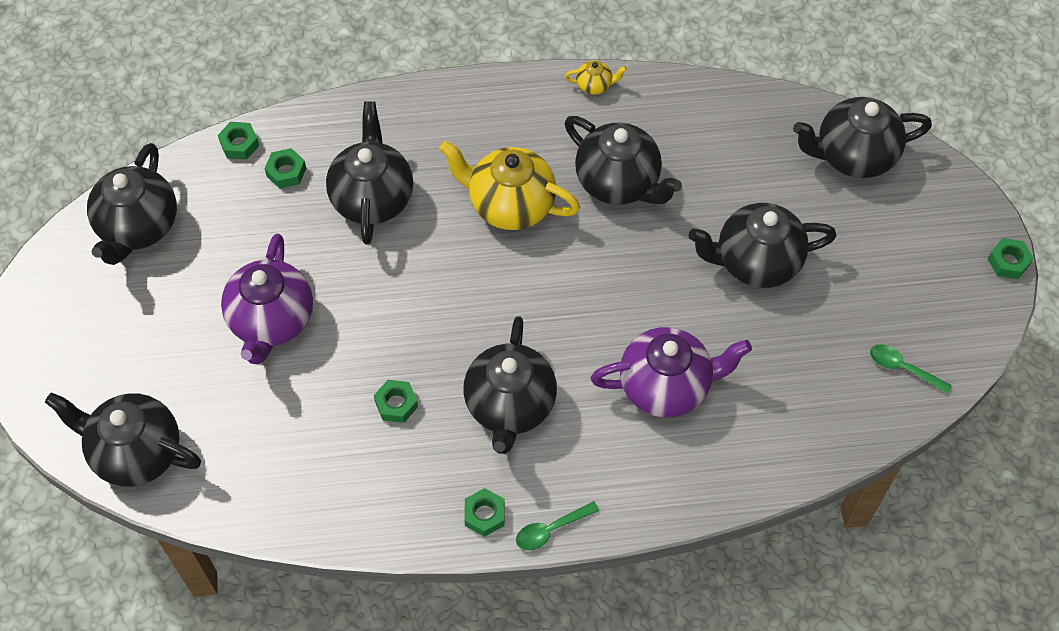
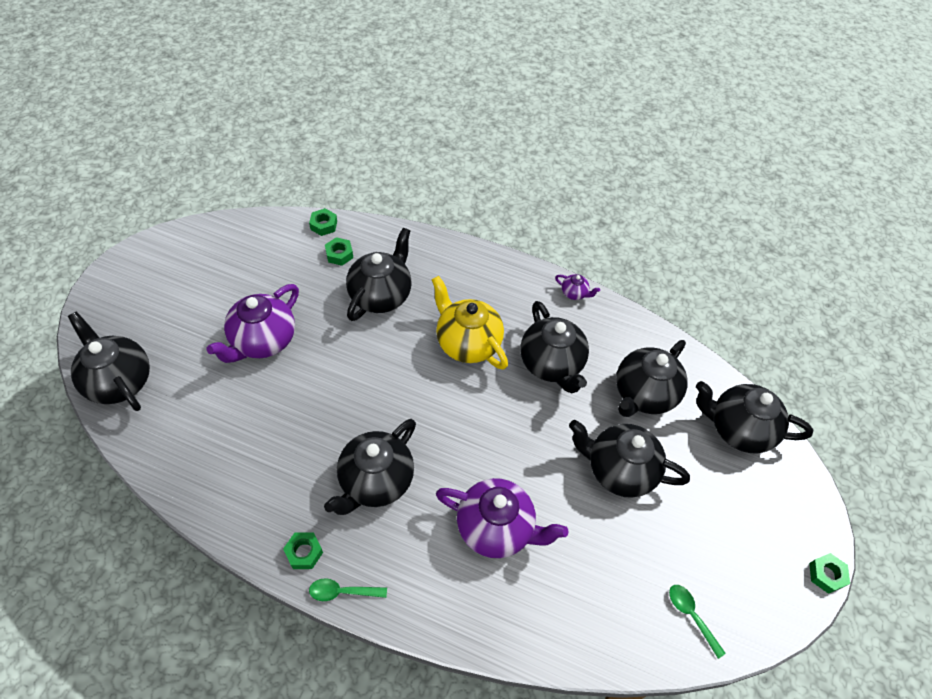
camera: 25 degrees right, 5 degrees down
(138, 227) = (229, 245): black teapot -> black teapot (643, 394)
(396, 404) = (301, 438): green nut -> none
(594, 85) = (574, 293): yellow teapot -> purple teapot

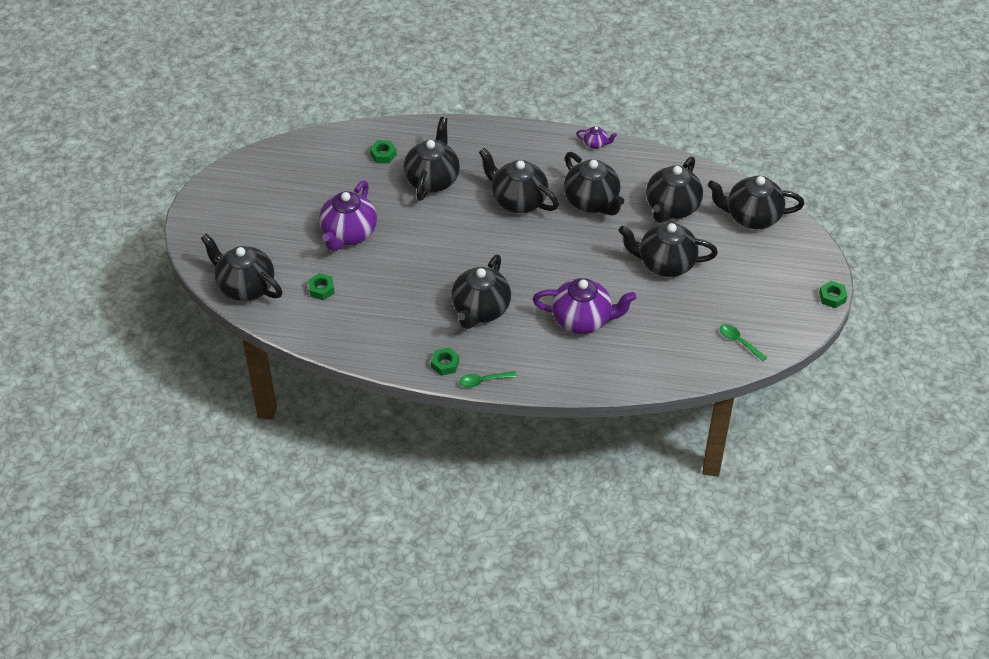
camera: 10 degrees left, 5 degrees down
(324, 225) = (359, 133): green nut -> green nut (321, 289)
(467, 343) = (518, 200): yellow teapot -> black teapot

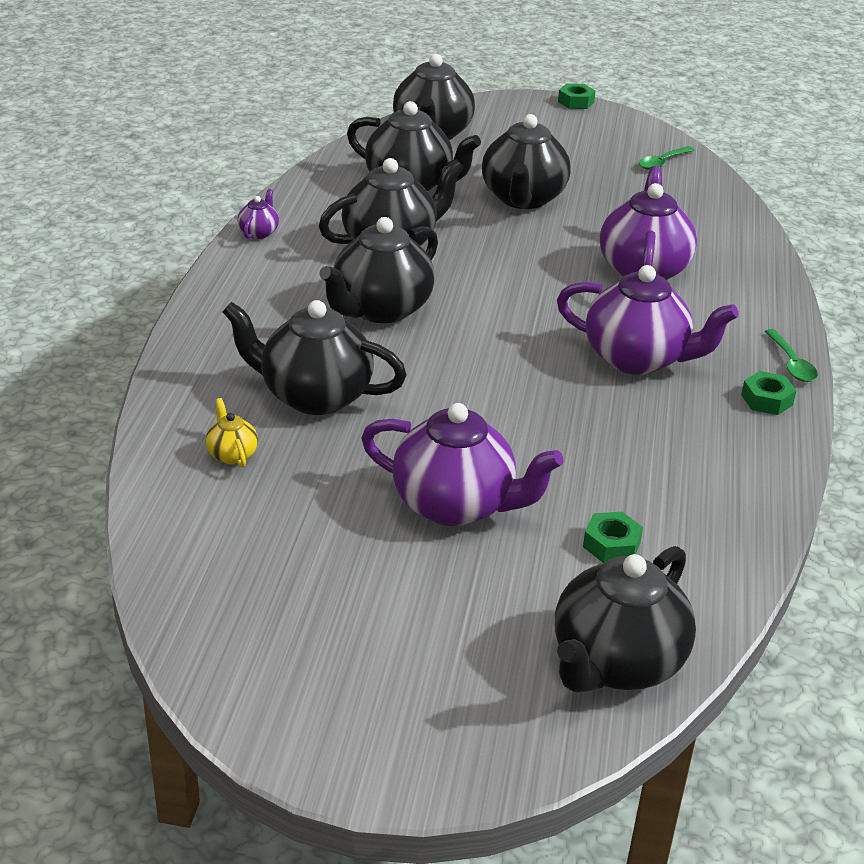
camera: 90 degrees left, 15 degrees down
(383, 154) = (232, 454): green nut -> yellow teapot
(480, 310) = (637, 359): black teapot -> purple teapot

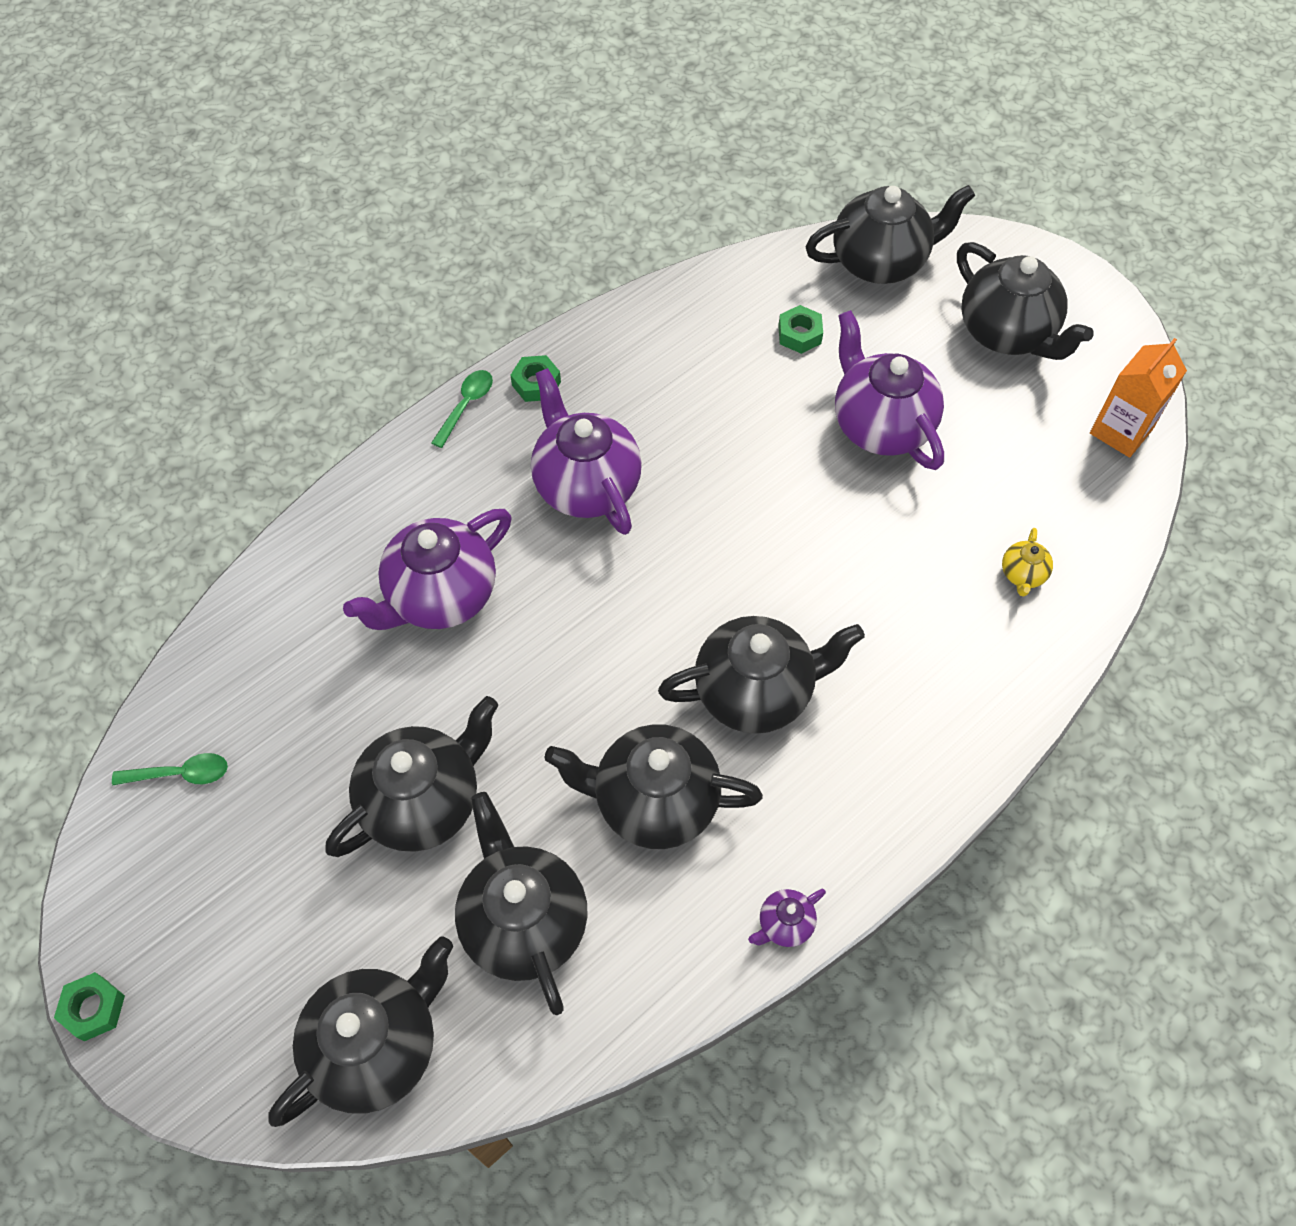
camera: 140 degrees left, 25 degrees up
(211, 615) = (1121, 431): none -> orange carton
(314, 396) = (907, 604): black teapot -> black teapot (1007, 333)

